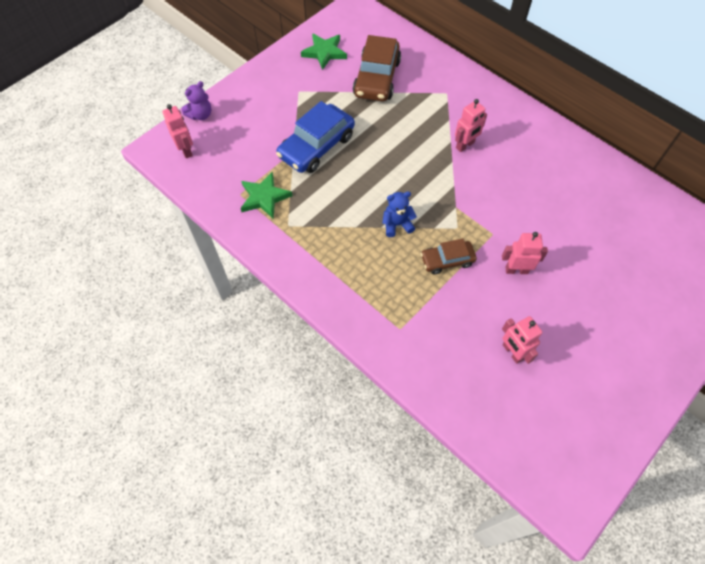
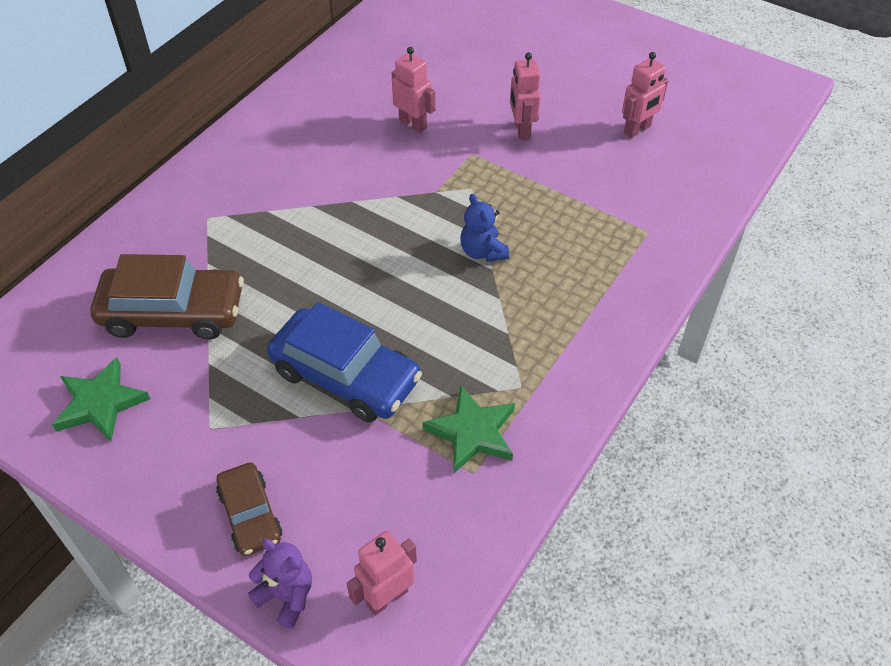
camera: 100 degrees left, 10 degrees down
(447, 260) = (528, 194): brown car -> brown car (250, 515)
(465, 145) = (318, 189): pink robot -> pink robot (413, 124)

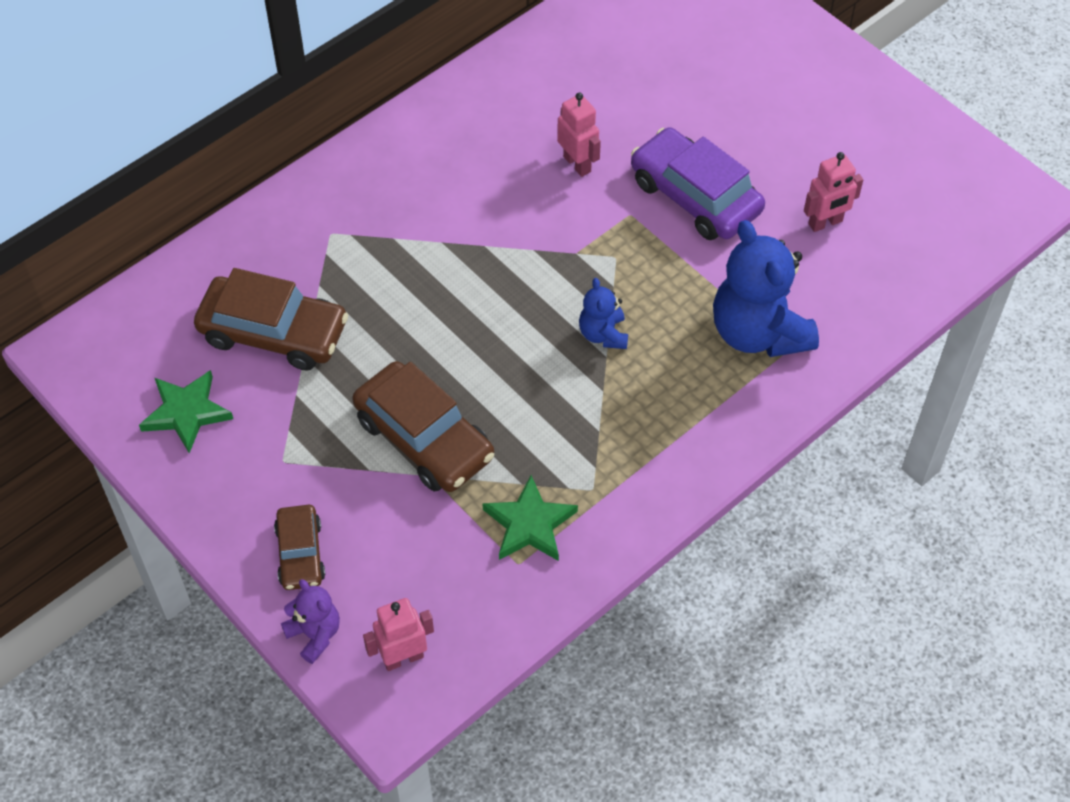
camera: 15 degrees right, 5 degrees up
(345, 375) = (424, 438): blue car -> brown car
(521, 130) = (695, 196): pink robot -> purple car
(617, 223) = (758, 332): none -> blue teddy bear

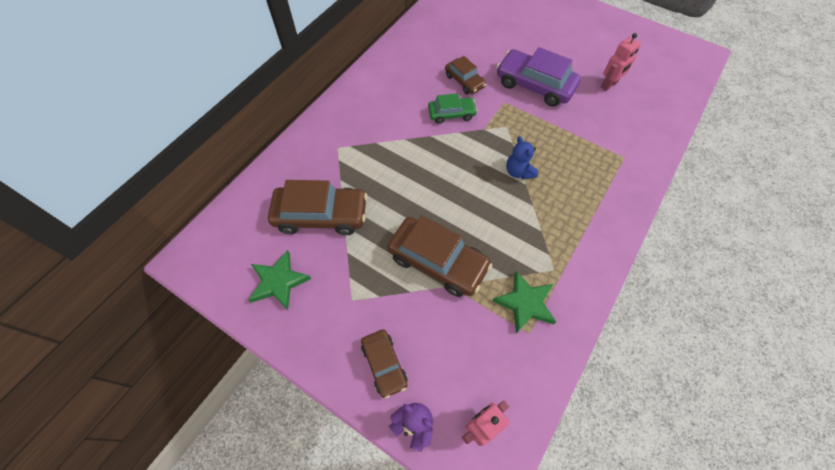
camera: 15 degrees left, 5 degrees up
(533, 216) = (451, 114): none -> green car
(577, 164) = (464, 81): pink robot -> brown car
(758, 332) = (603, 151): blue teddy bear -> none

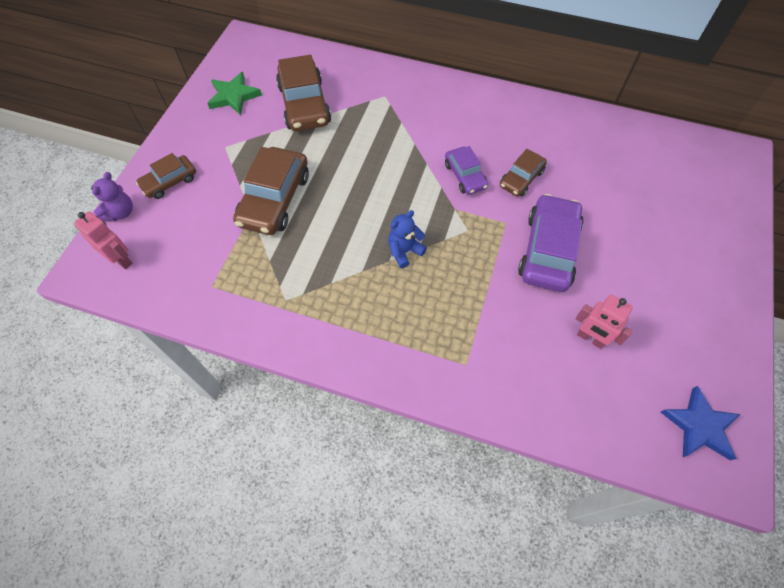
camera: 75 degrees right, 0 degrees up
(451, 114) = (465, 176): green car -> purple car
(525, 303) = (242, 278): green star -> none
(672, 56) = (699, 426): none -> blue star

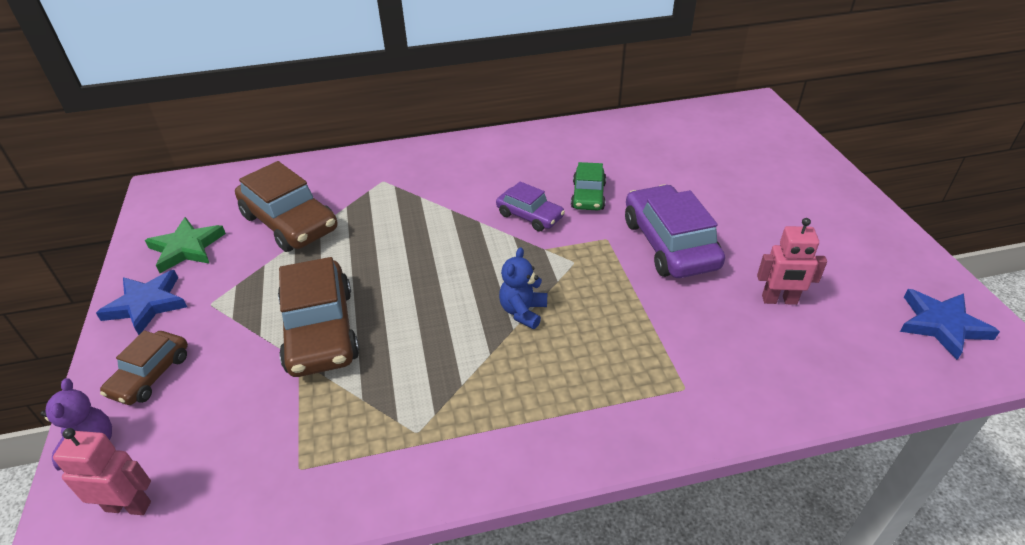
camera: 30 degrees left, 20 degrees down
(191, 129) = (146, 304): none -> blue star
(521, 178) = (588, 196): brown car -> green car

